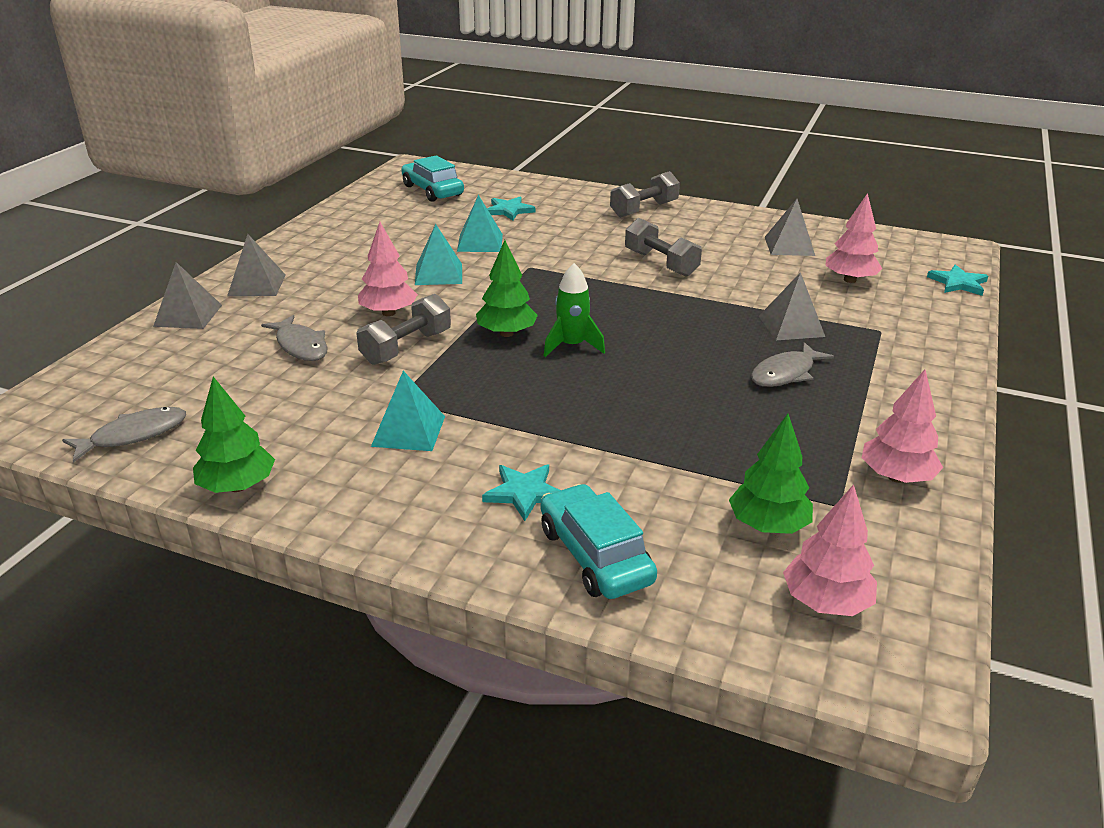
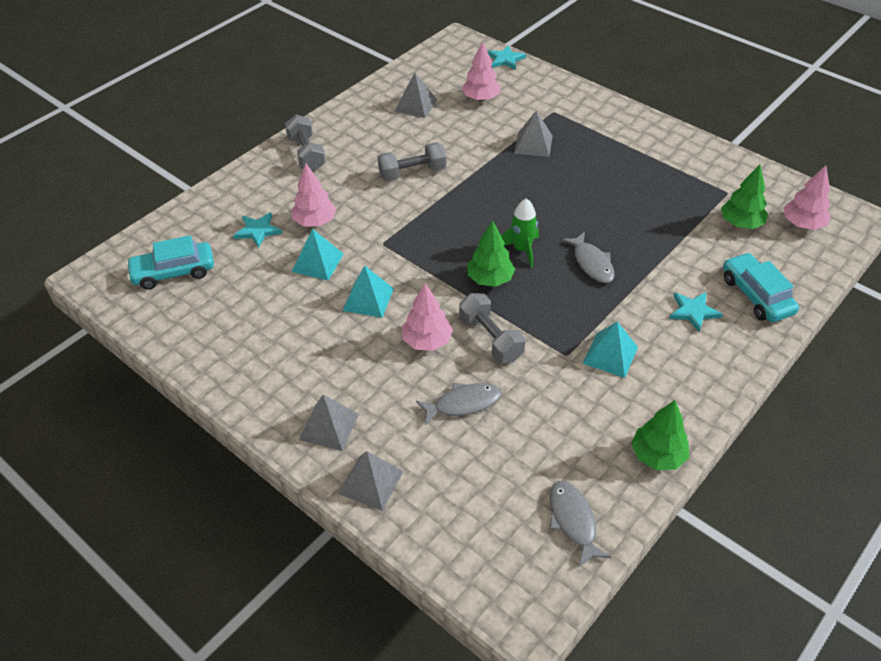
camera: 70 degrees left, 15 degrees up
(595, 555) = (756, 295): turquoise car -> turquoise car turned 75 degrees clockwise
(785, 373) = (591, 166): grey fish -> grey fish (591, 263)
(896, 477) = (707, 164): pink tree -> pink tree (315, 222)

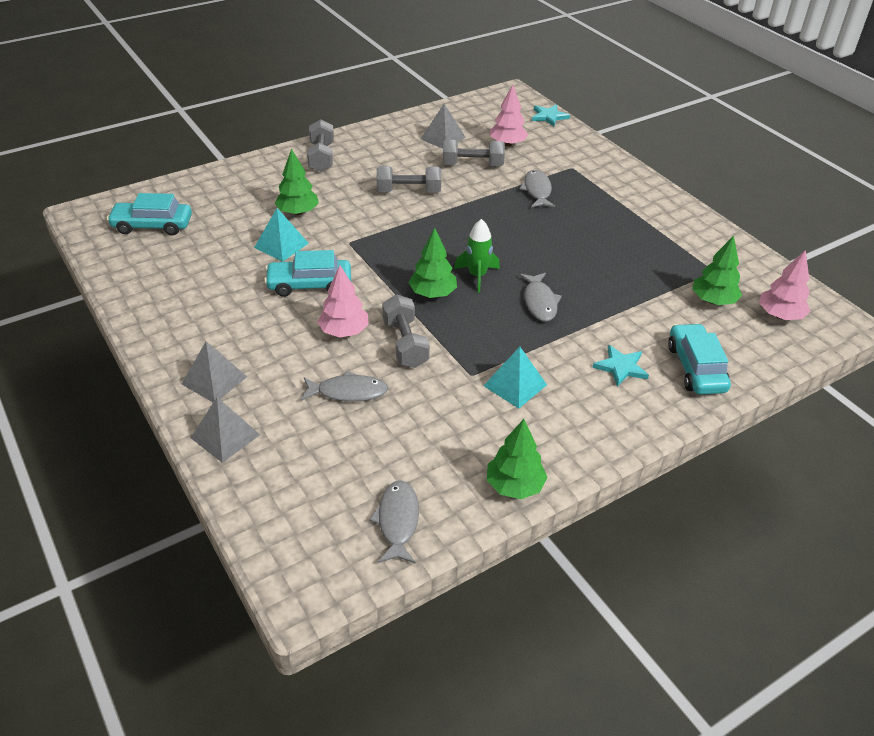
camera: 15 degrees right, 5 degrees down
(258, 231) = (243, 209): turquoise star -> none
(315, 222) = (298, 212): pink tree -> green tree
(368, 299) = (309, 285): turquoise pyramid -> turquoise car
(459, 129) = (472, 165): none -> grey dumbbell
(533, 144) = (537, 190): grey pyramid -> grey fish

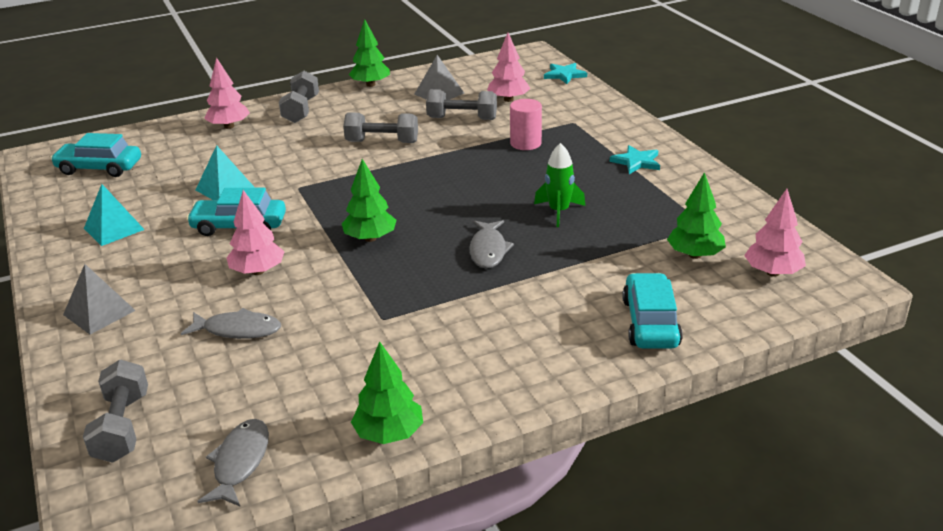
camera: 10 degrees right, 10 degrees down
(225, 436) = (87, 366): grey pyramid -> none
(260, 177) = (229, 126): none -> pink tree
(298, 212) = (255, 159): green tree -> green tree (370, 84)
(405, 343) = (320, 285): grey dumbbell -> grey dumbbell (122, 427)
(477, 276) = (427, 223): green rocket -> green rocket (559, 212)
(515, 385) = (429, 331): turquoise pyramid -> turquoise pyramid (114, 229)
(537, 190) = (525, 143): grey fish -> pink cylinder
(621, 367) = (560, 318): turquoise star -> turquoise star (636, 162)

